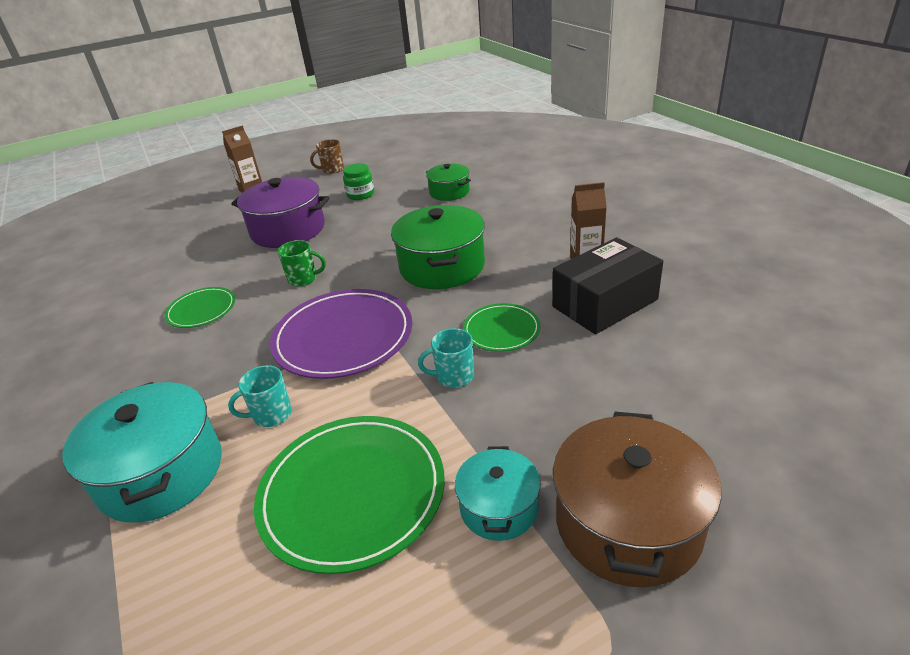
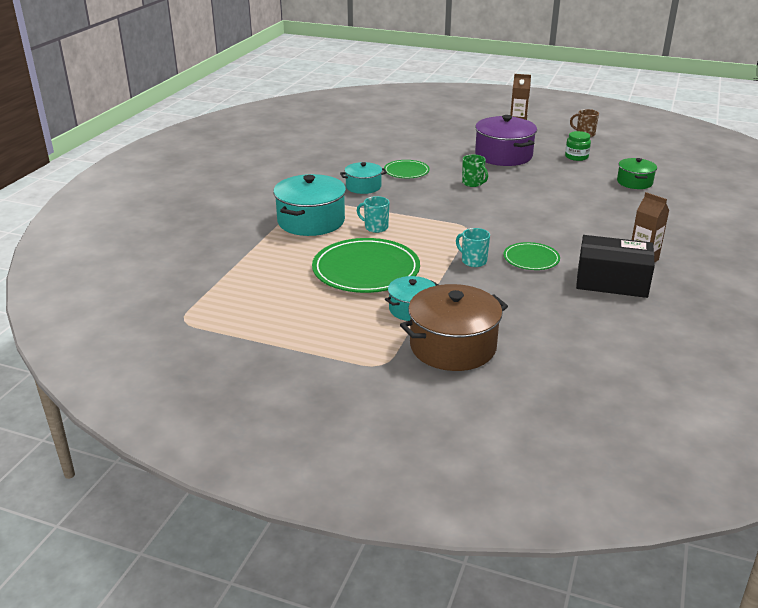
camera: 45 degrees right, 5 degrees down
(171, 365) = (363, 187): none -> turquoise pot
(343, 337) = (450, 217): purple plate -> none
(442, 266) = (554, 216): green pot -> none

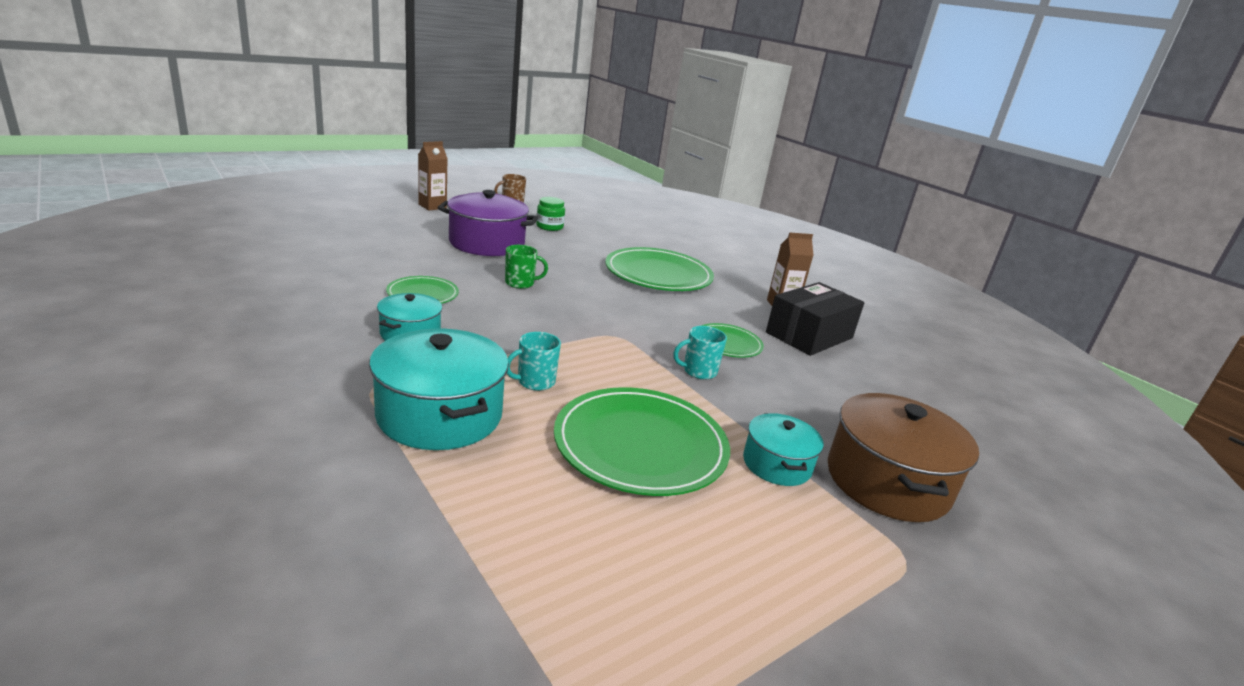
camera: 60 degrees left, 5 degrees down
(587, 208) = (658, 274): none -> green plate
(634, 182) = (636, 238): green pot -> none

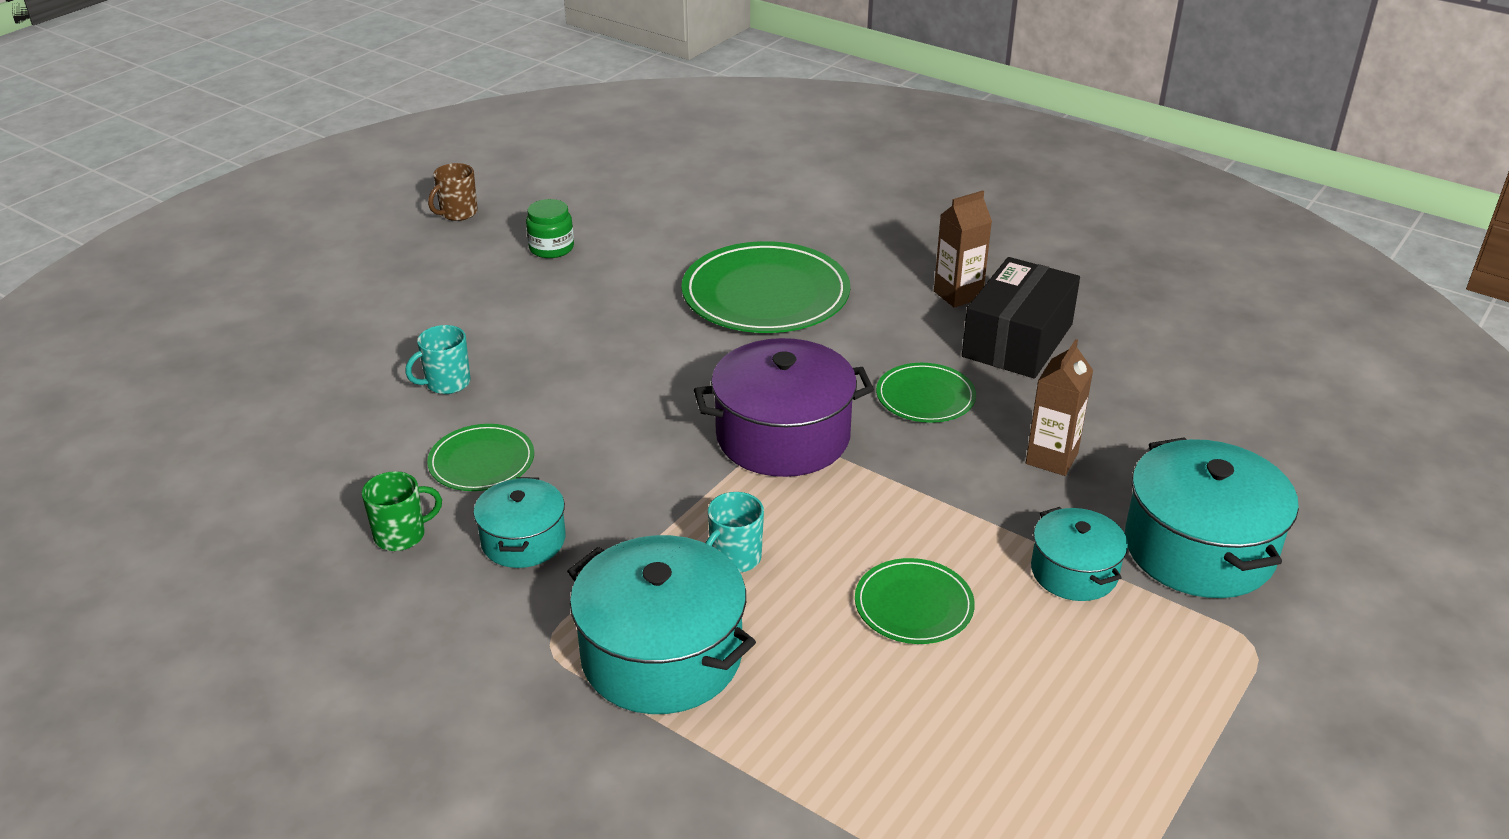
camera: 15 degrees left, 10 degrees up
(432, 206) = (346, 268): brown carton -> brown carton (1051, 458)
(487, 243) = (489, 322): purple pot -> purple pot (783, 436)
(520, 283) = (595, 388): green mug -> green mug (401, 535)
(640, 445) = (913, 605): green plate -> green plate, size x0.53
(698, 371) = (916, 461): turquoise mug -> turquoise mug (446, 383)
(887, 481) = (1199, 548): brown pot -> turquoise pot

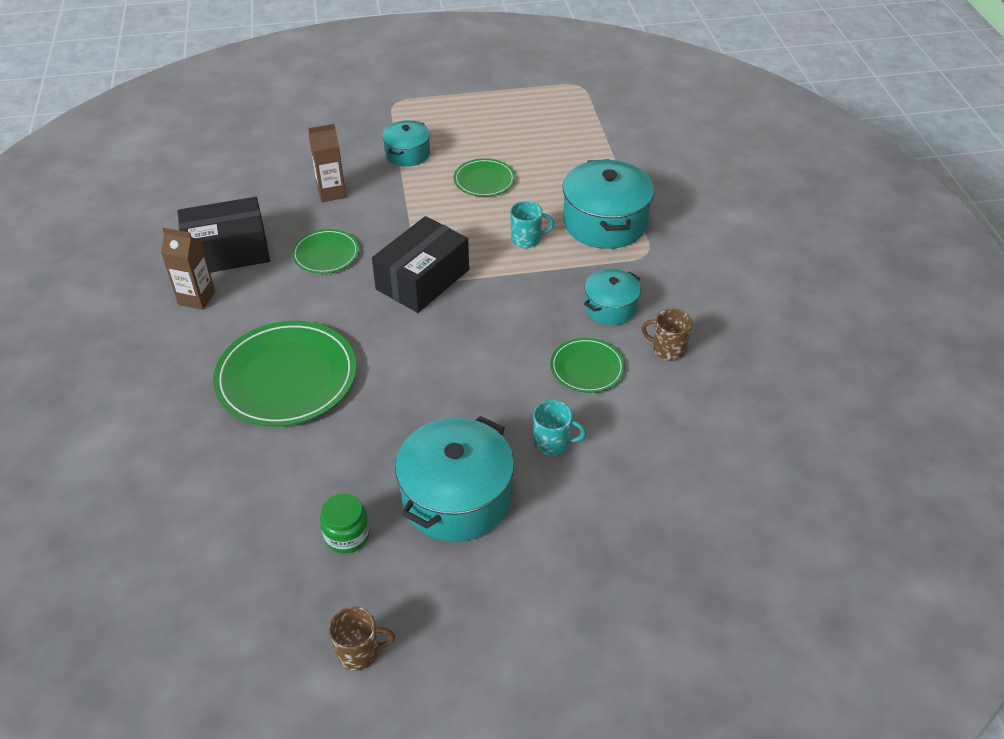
camera: 135 degrees left, 10 degrees up
(401, 535) = (667, 349): green mug -> brown mug
(783, 436) = (422, 279): purple pot -> black box
(1199, 548) = (350, 133): turquoise pot -> turquoise pot (456, 497)

